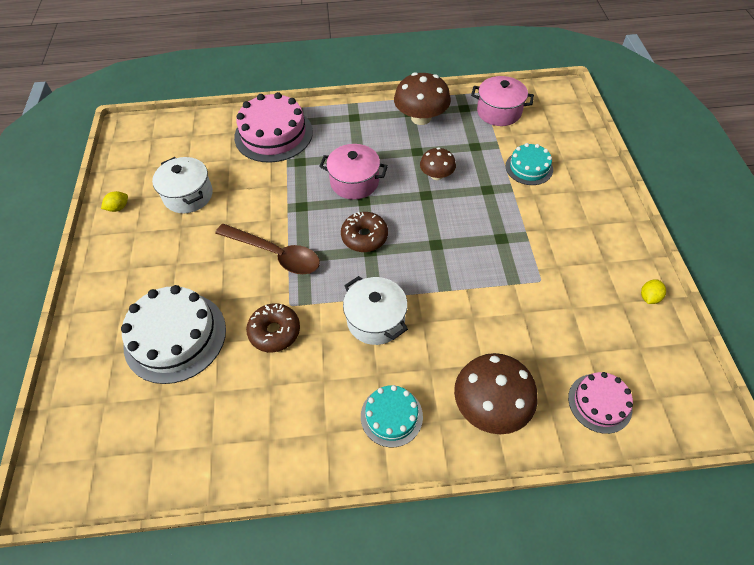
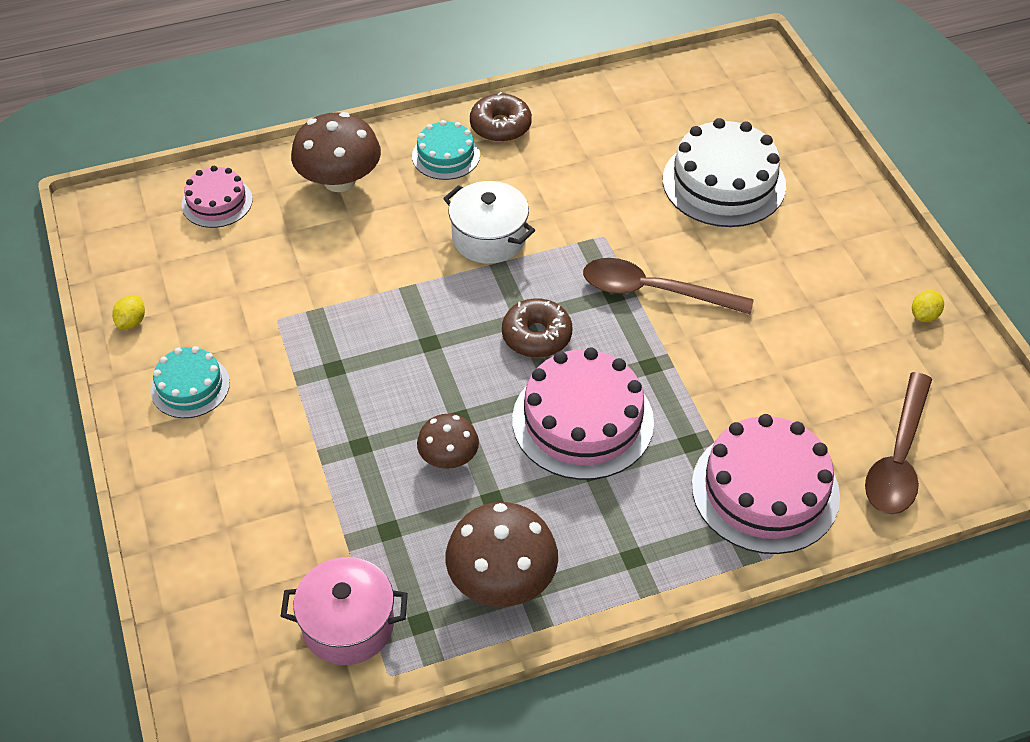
camera: 165 degrees right, 5 degrees down
(188, 195) = (834, 352): white pot -> none
(196, 138) = (898, 457): none -> brown spoon
(274, 332) = (608, 206): brown donut -> brown donut (500, 126)
(354, 182) = (582, 420): pink pot -> pink cake
(529, 168) = (289, 501): turquoise cake -> turquoise cake (190, 386)

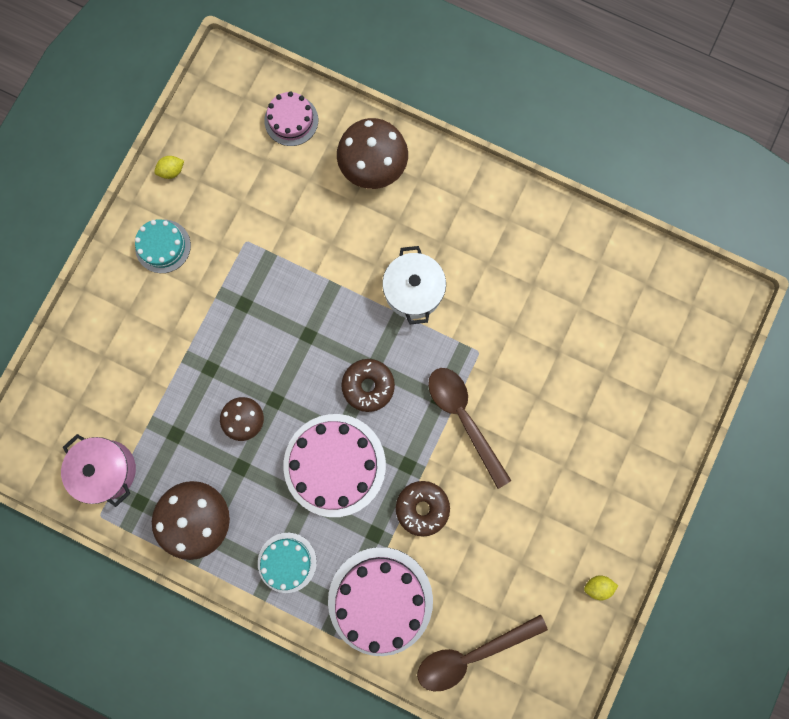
camera: 45 degrees right, 30 degrees up
(446, 155) = (452, 203): turquoise cake -> turquoise cake (287, 562)
(500, 126) = (508, 209): brown donut -> brown donut (422, 507)
(724, 182) = (593, 380): white cake -> none

